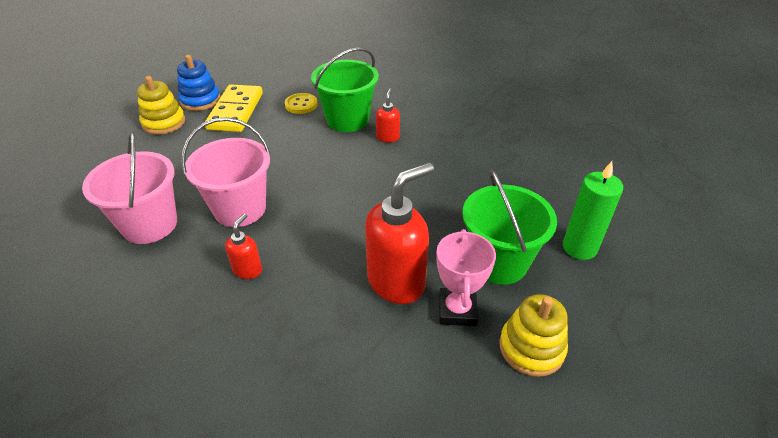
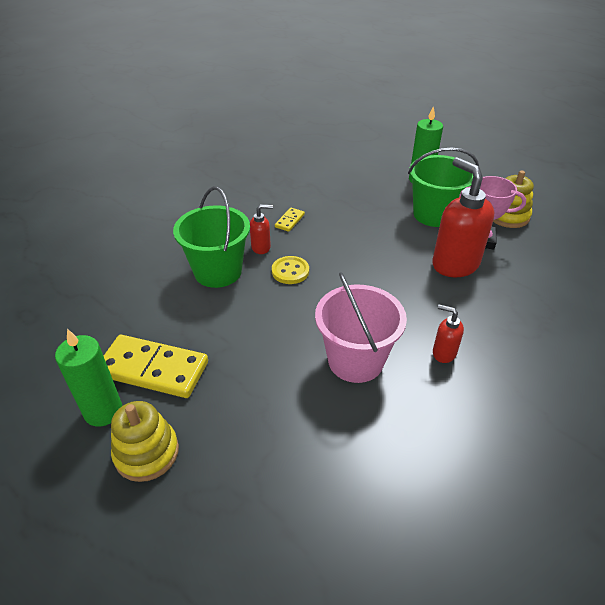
camera: 80 degrees left, 0 degrees up
(150, 224) = (372, 442): pink bucket -> none
(200, 100) = (103, 411): blue stacking toy -> green candle
(301, 105) = (168, 306): yellow button -> yellow button (290, 271)
(388, 137) = (261, 247): red soap dispenser -> red soap dispenser turned 150 degrees clockwise
(437, 148) = (289, 221): none -> yellow domino

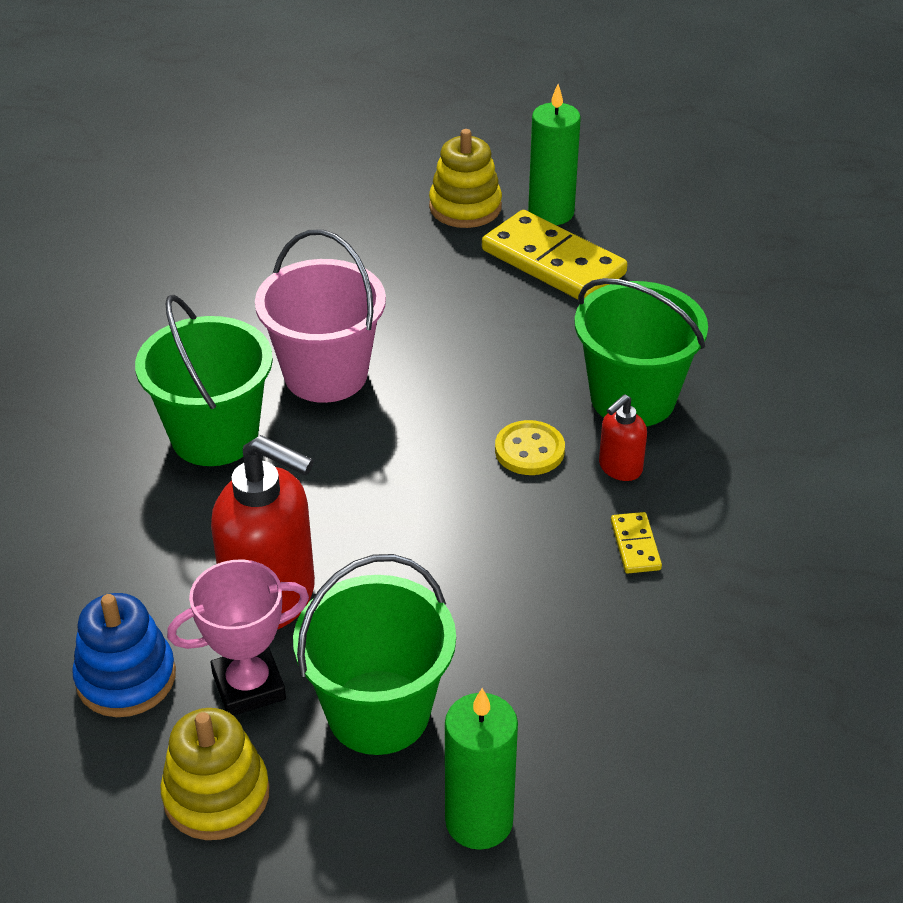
camera: 145 degrees right, 0 degrees up
(153, 369) = (553, 262): yellow domino -> yellow domino turned 60 degrees clockwise
(443, 353) = (214, 436): red soap dispenser -> green bucket
(533, 262) = (126, 678): none -> blue stacking toy

